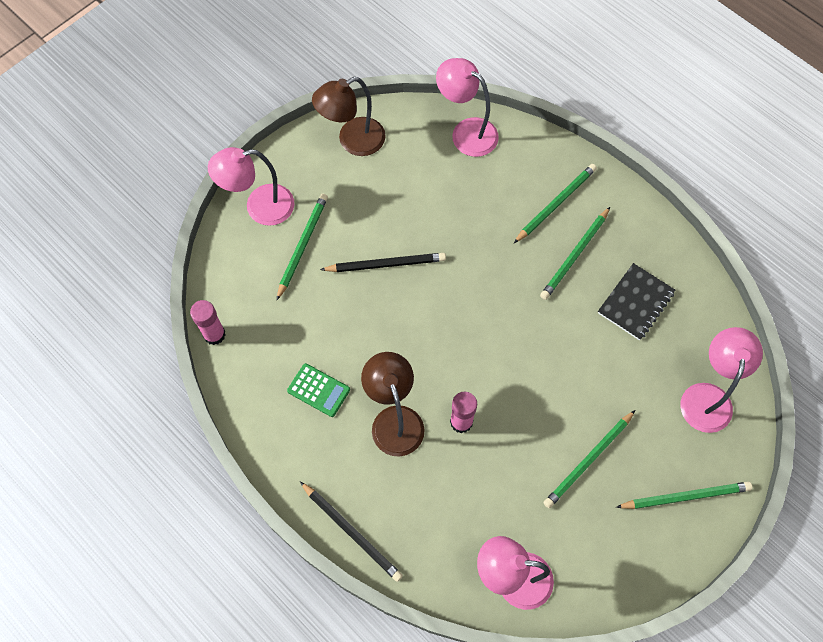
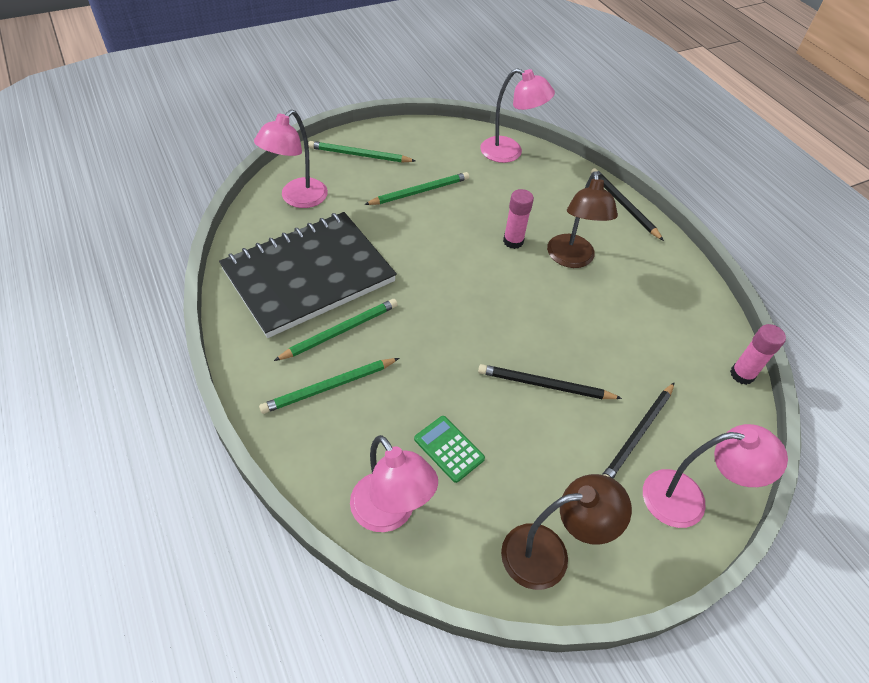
camera: 165 degrees left, 15 degrees down
(302, 245) = (637, 435): green pencil -> black pencil
(318, 390) = (637, 298): green calculator -> green calculator (449, 449)
(635, 303) = (308, 275): black notebook -> black notebook, size x2.09

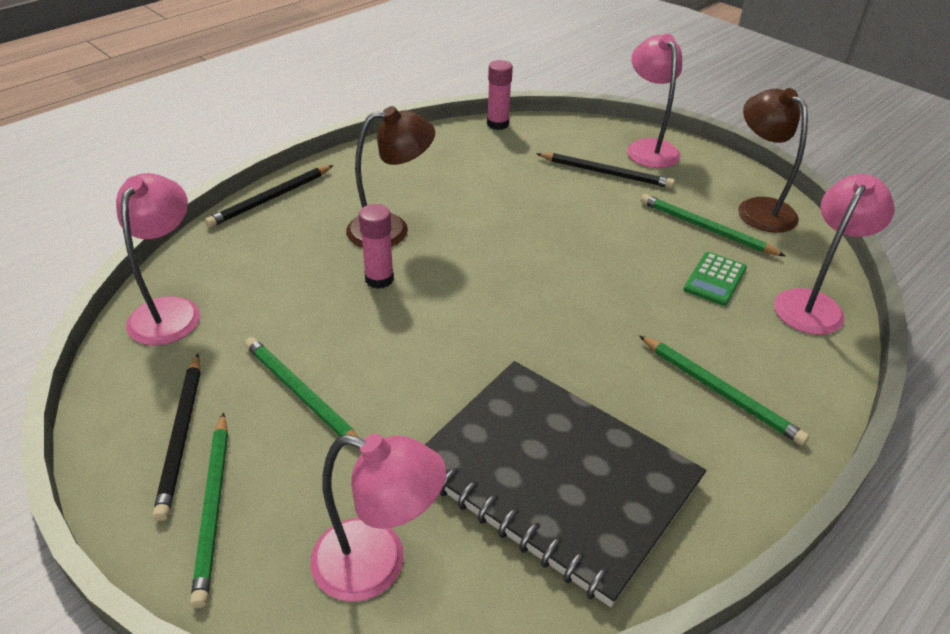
camera: 105 degrees left, 10 degrees down
(340, 331) = (632, 407): green pencil -> green pencil (706, 228)
(545, 385) = (591, 229): black pencil -> black pencil (182, 436)

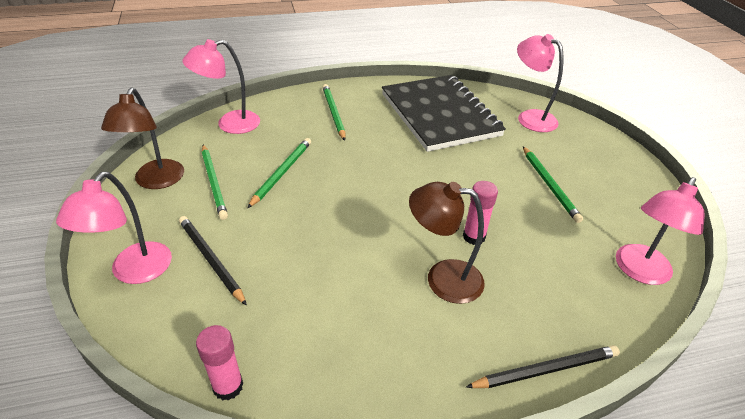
camera: 150 degrees left, 0 degrees up
(182, 436) = (620, 189): black pencil -> none
(213, 508) = (600, 155): green pencil -> green pencil (282, 173)
(715, 279) = (259, 153): green calculator -> none

